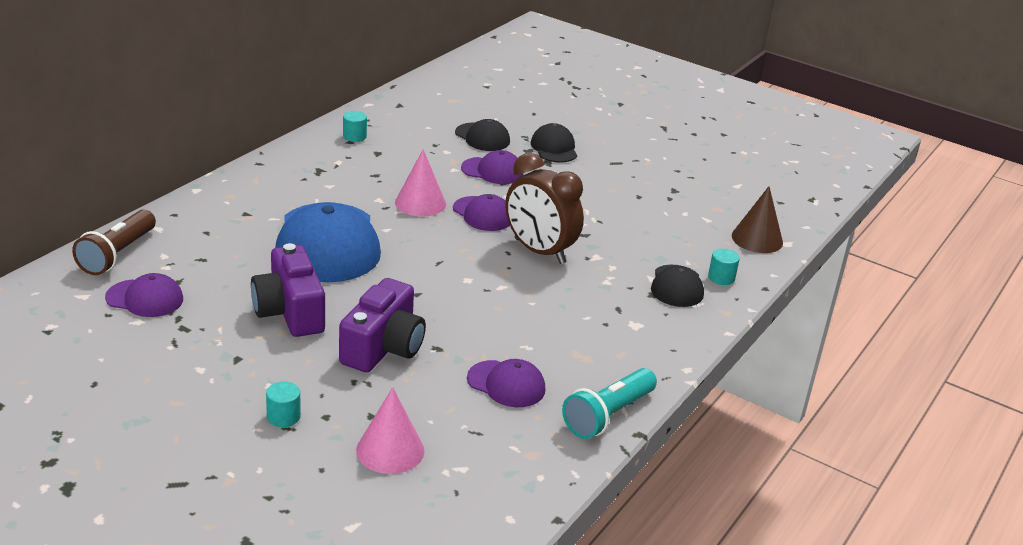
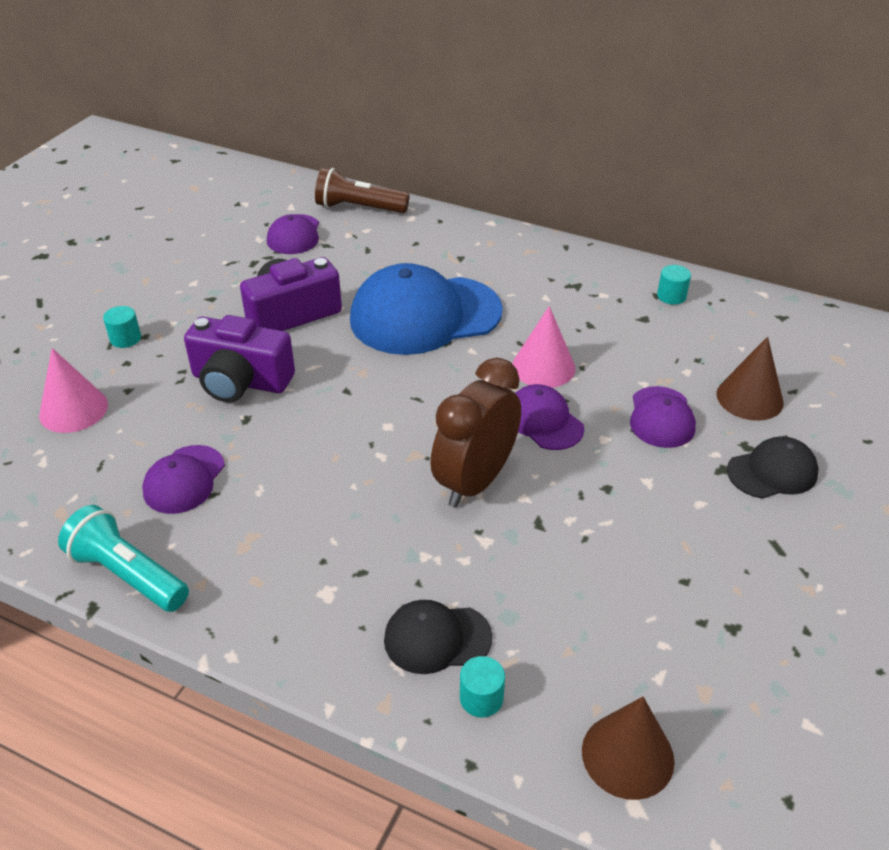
camera: 85 degrees right, 10 degrees up
(482, 137) = (749, 398): black cap -> brown cone
(483, 214) = (544, 421): purple cap -> purple cap turned 105 degrees clockwise

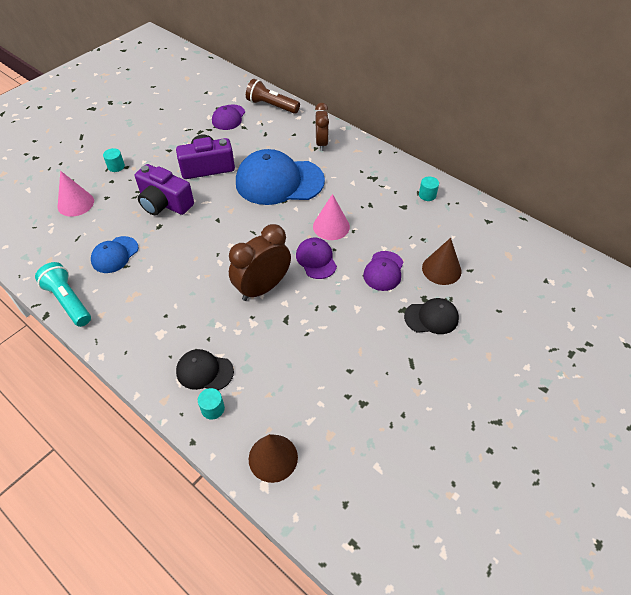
camera: 15 degrees right, 10 degrees up
(184, 480) = (115, 255): purple cap -> blue cap
(467, 249) = (321, 143): none -> brown clock

